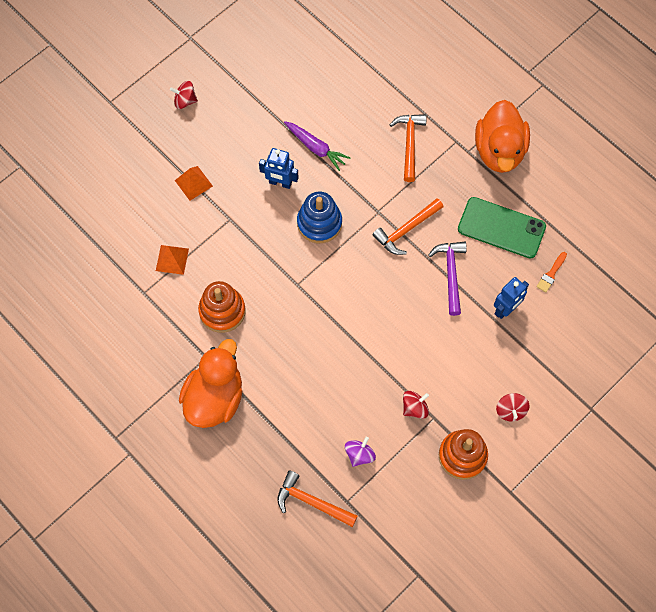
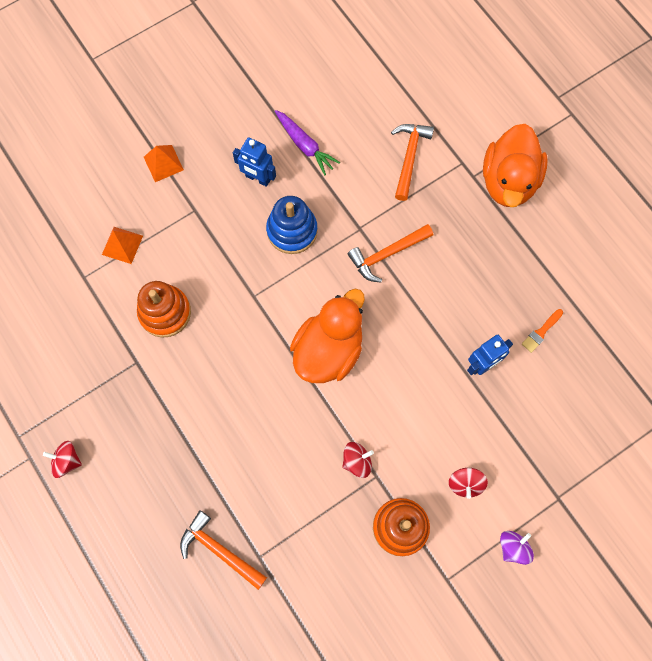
camera: 10 degrees right, 5 degrees up
(185, 101) = (173, 70): red spinning top -> red spinning top (67, 461)
(214, 398) = (136, 410): orange duck -> orange duck (328, 350)
(359, 455) = (284, 505): purple spinning top -> purple spinning top (513, 547)
(450, 274) = (427, 313): purple hammer -> none
(501, 228) = (494, 269): green phone -> none

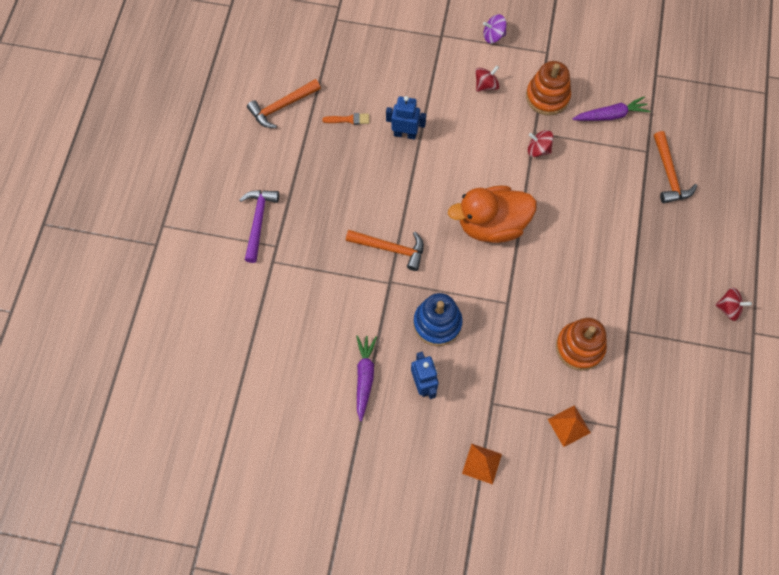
camera: 135 degrees left, 5 degrees down
(67, 461) = (728, 308): red spinning top -> red spinning top turned 45 degrees counterclockwise
(325, 565) = (611, 115): none -> purple carrot
(409, 157) = (303, 298): orange hammer -> orange hammer (282, 107)
(508, 181) = (258, 221): orange duck -> purple hammer

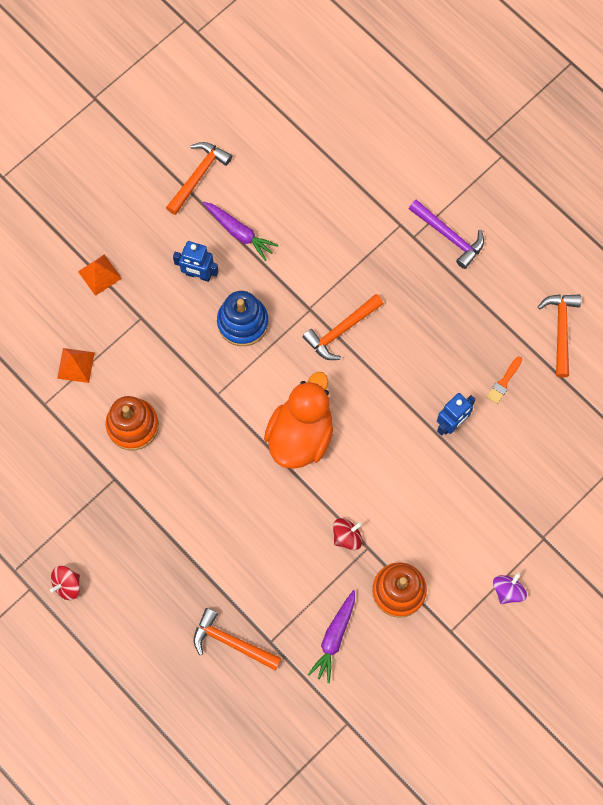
camera: 125 degrees right, 5 degrees up
(337, 445) = (198, 176): none -> orange hammer
(486, 85) = (453, 539): red spinning top -> none

